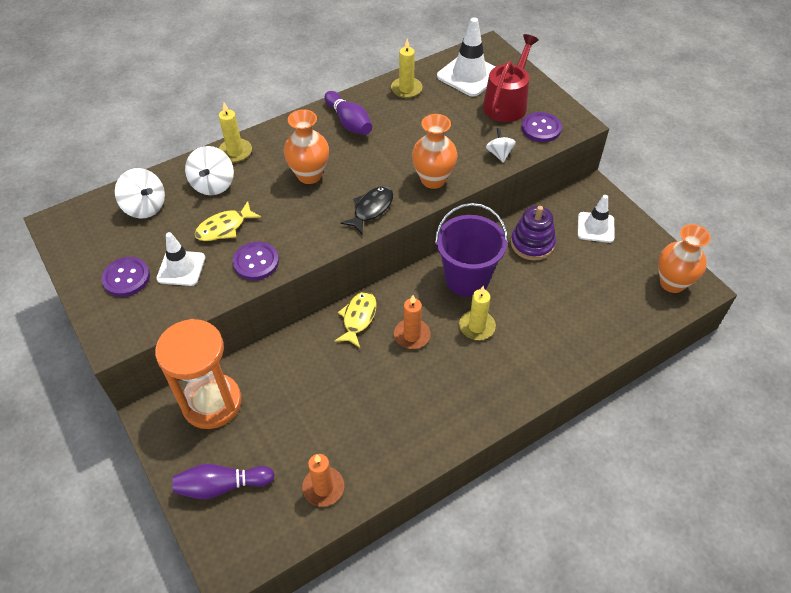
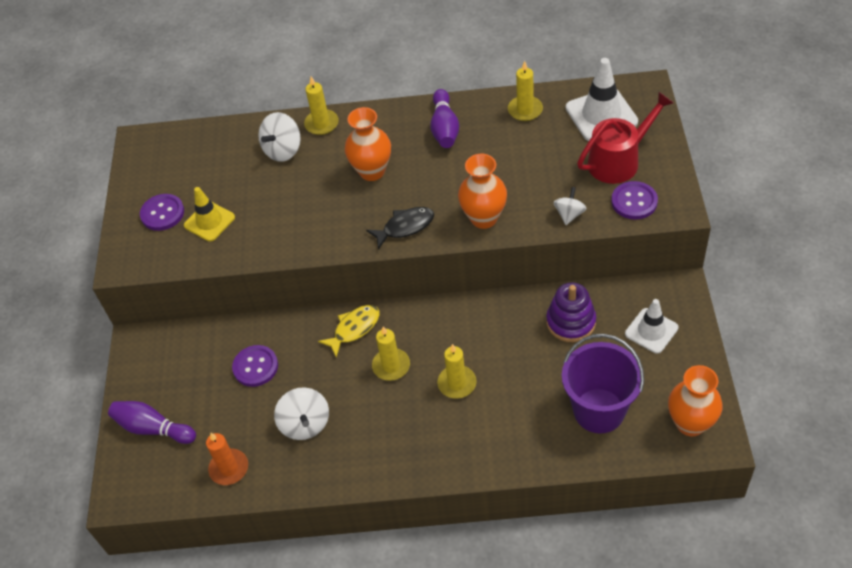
camera: 35 degrees right, 0 degrees up
(145, 207) = (215, 152): white spinning top -> white spinning top (305, 424)
(181, 268) = (209, 221): white traffic cone -> yellow traffic cone
(212, 403) = (187, 353): orange hourglass -> none
(224, 227) = (267, 196): yellow fish -> none
(256, 262) = (272, 240): purple button -> purple button (255, 367)
(412, 335) = (391, 366): orange candle -> yellow candle
(467, 279) = (480, 332): purple bucket -> purple bucket (599, 410)

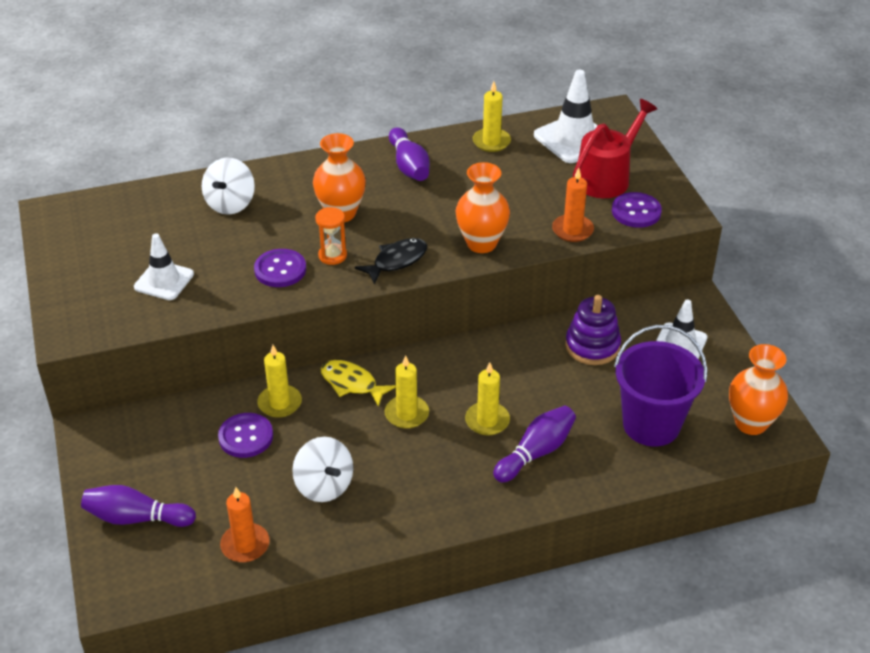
camera: 20 degrees left, 10 degrees down
(162, 213) = (103, 279): purple button -> purple button (280, 270)
(209, 221) = (164, 281): yellow traffic cone -> white traffic cone
(321, 124) = (267, 175): yellow candle -> yellow candle (280, 403)
(352, 214) = (332, 255): none -> orange hourglass
(354, 329) = (352, 383): yellow fish -> yellow fish turned 90 degrees counterclockwise
(489, 422) = (536, 452): none -> purple bowling pin
(569, 214) = (572, 230): white spinning top -> orange candle

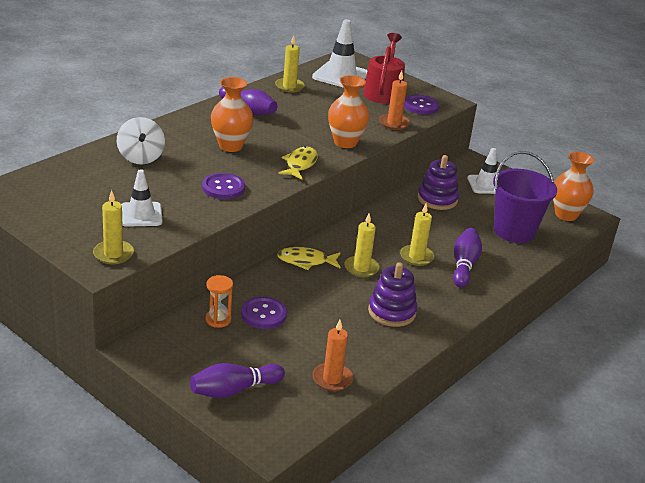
camera: 35 degrees left, 10 degrees down
(280, 403) = (267, 287): yellow candle -> yellow candle (113, 254)
(324, 486) = (349, 326): white spinning top -> none
(332, 255) = (252, 171): orange hourglass -> orange hourglass (218, 319)
(388, 485) = (392, 312): none -> purple stacking toy
(396, 261) = (300, 164): black fish -> yellow fish

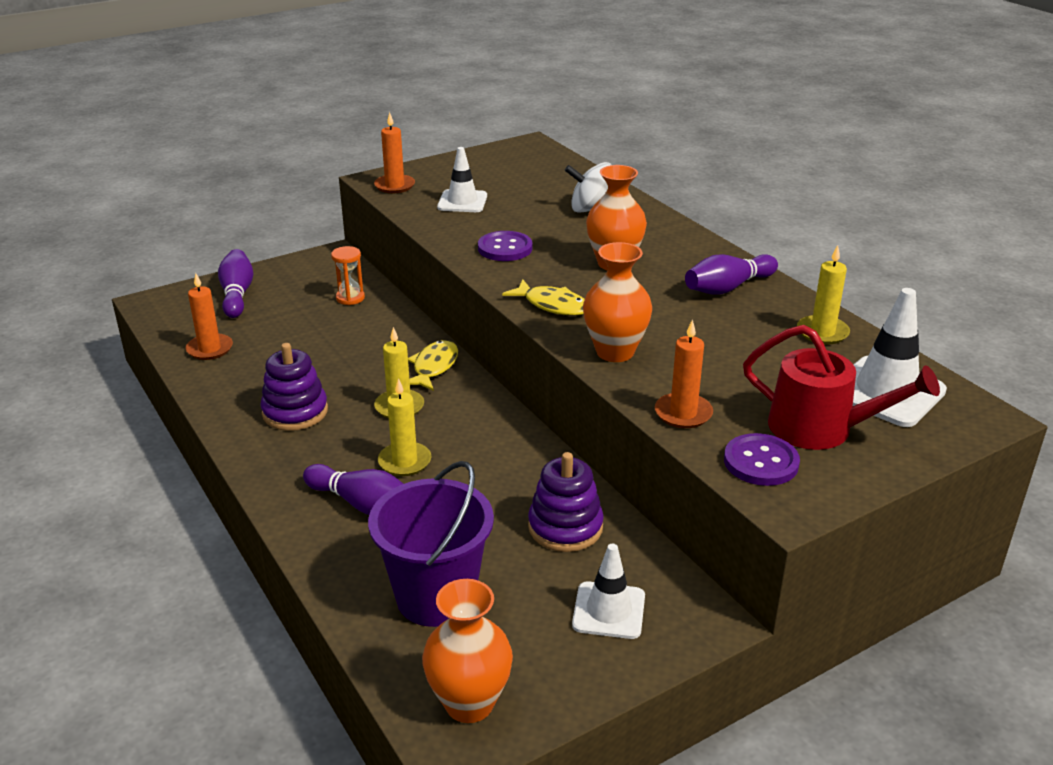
camera: 110 degrees right, 0 degrees up
(113, 254) = (394, 186): yellow candle -> orange candle
(263, 314) = (343, 324): purple button -> none

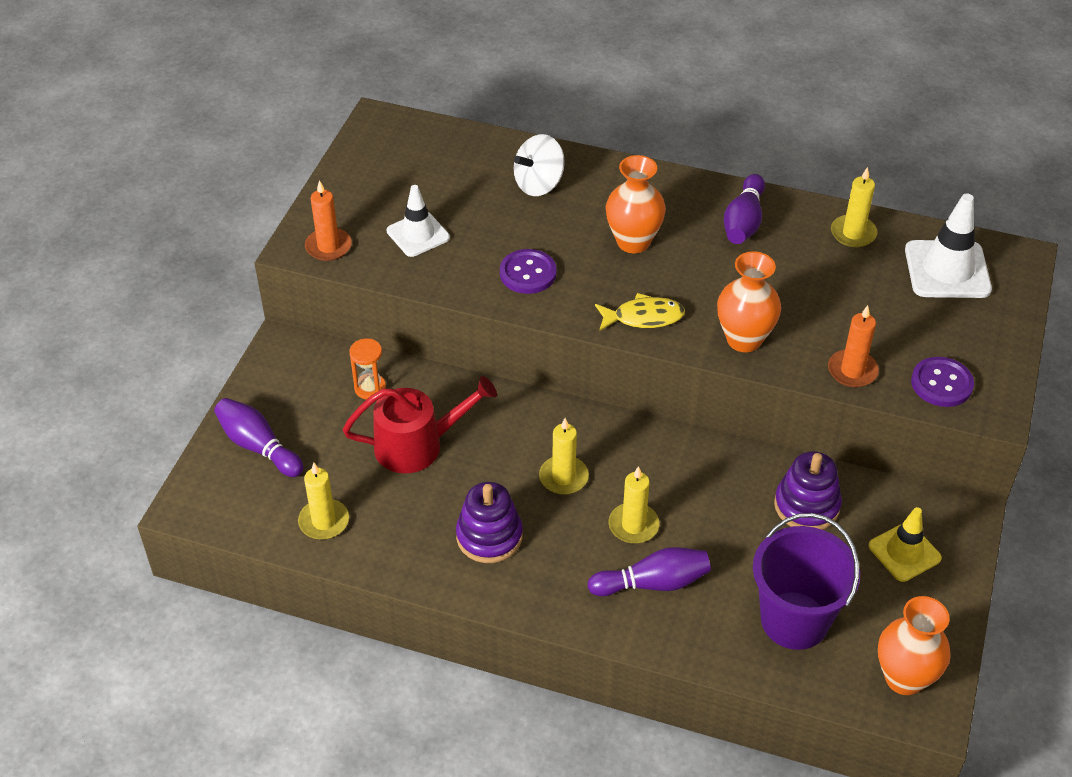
camera: 40 degrees left, 15 degrees up
(210, 349) = (324, 521): orange candle -> yellow candle
(433, 367) = (538, 420): yellow fish -> none
(609, 610) = (904, 552): white traffic cone -> yellow traffic cone
(820, 428) = (944, 330): red watering can -> red watering can (417, 445)

